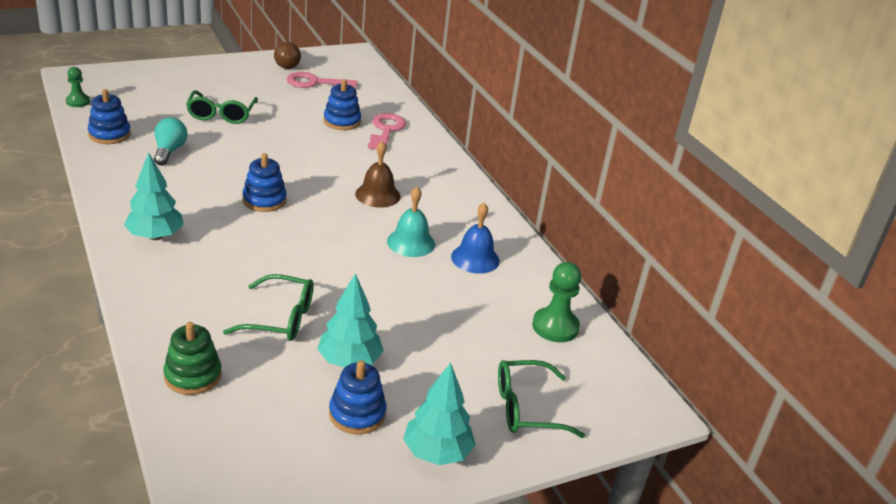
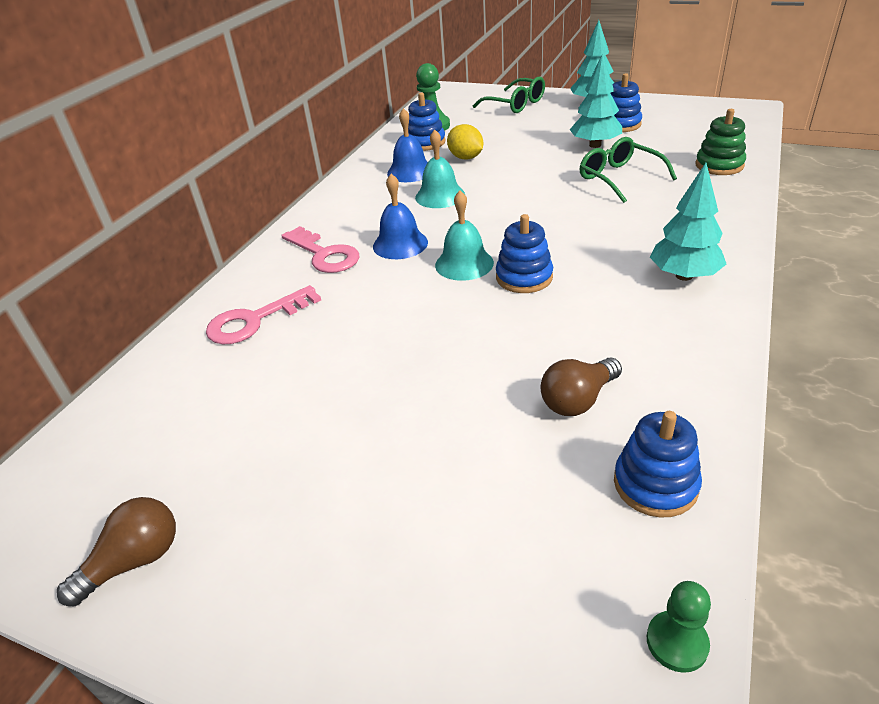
camera: 125 degrees left, 5 degrees up
(169, 151) = (578, 400): turquoise light bulb -> brown light bulb
(221, 115) = (426, 452): green glasses -> none
(315, 83) = (181, 468): pink key -> pink key (324, 254)
(315, 196) = (464, 264): none -> turquoise bell
(342, 121) = (279, 359): blue stacking toy -> blue stacking toy (425, 142)
(377, 195) = (400, 244): brown bell -> blue bell
(453, 293) = (466, 158): none -> yellow lemon

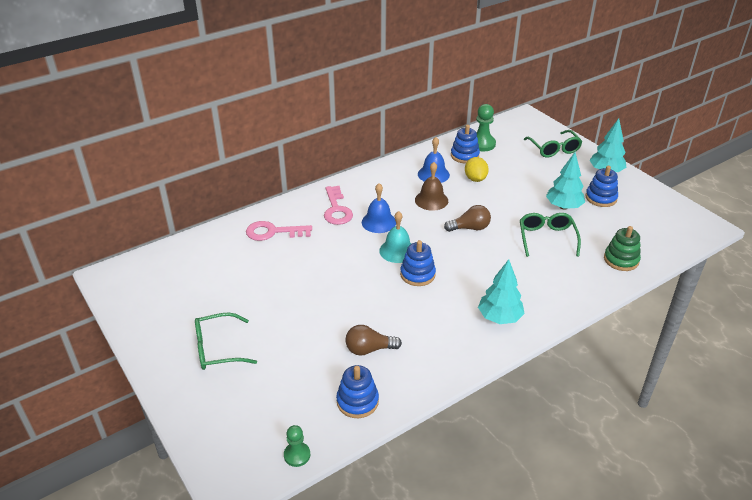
camera: 30 degrees right, 0 degrees up
(135, 561) = (149, 316): brown light bulb -> brown light bulb (470, 228)
(331, 541) = (217, 349): none -> green glasses
(440, 196) = (431, 200): turquoise bell -> brown bell

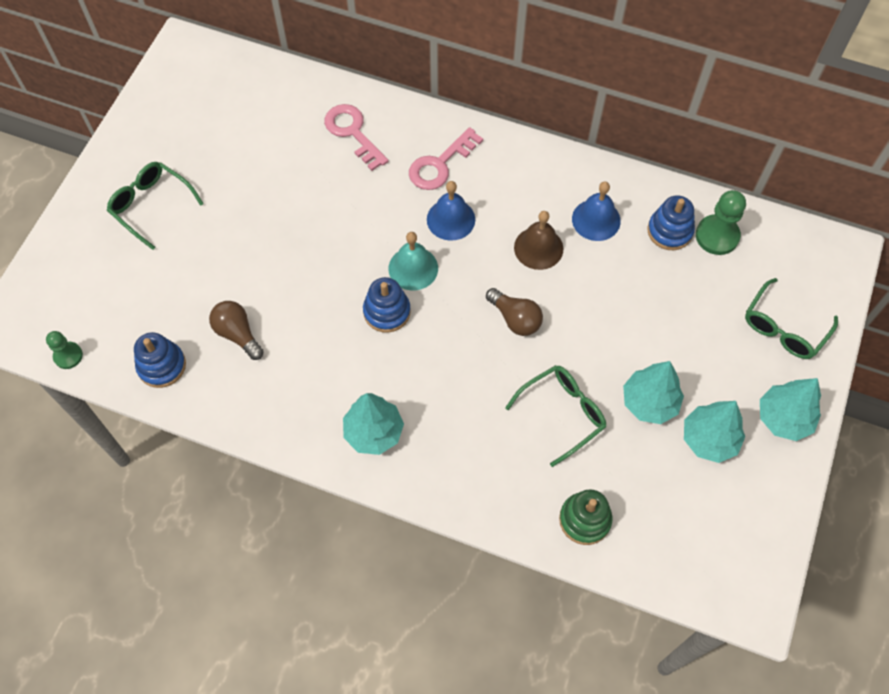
camera: 55 degrees right, 25 degrees up
(475, 179) = (626, 271): yellow lemon -> none
(601, 198) = (709, 439): blue stacking toy -> turquoise tree

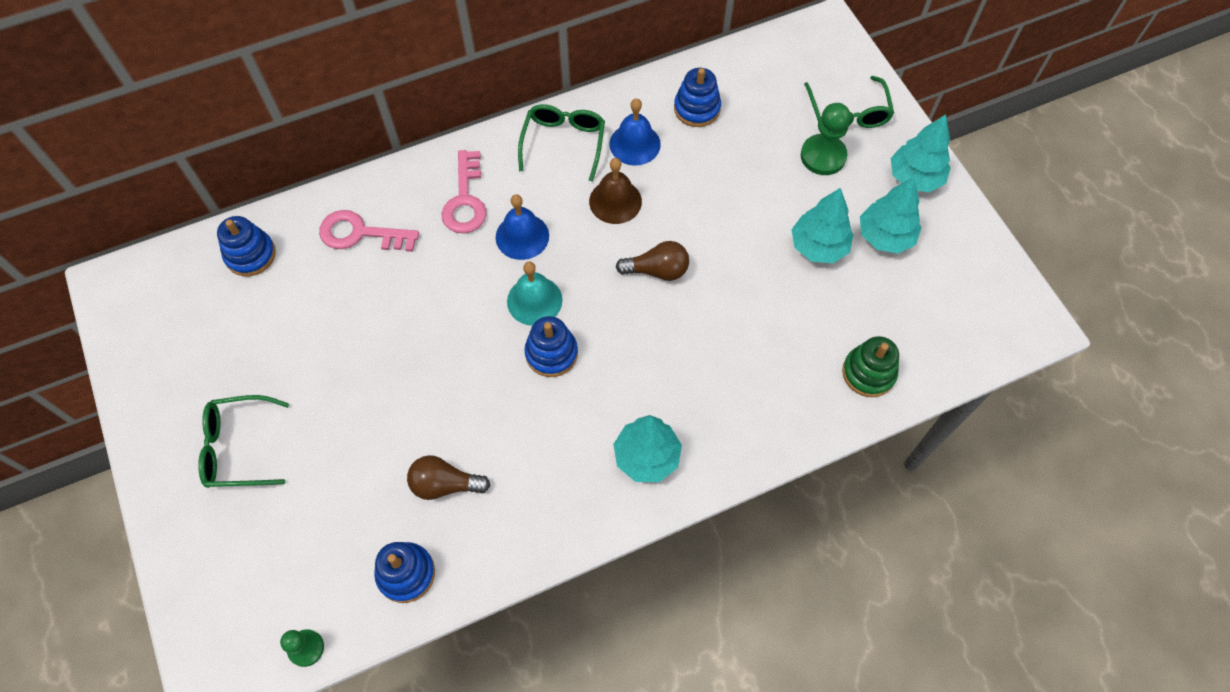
camera: 45 degrees left, 0 degrees up
(276, 92) = (250, 255): none -> blue stacking toy
(563, 413) = (769, 309): green glasses -> green glasses (563, 142)
(717, 236) = (733, 85): green pawn -> green pawn (823, 156)

